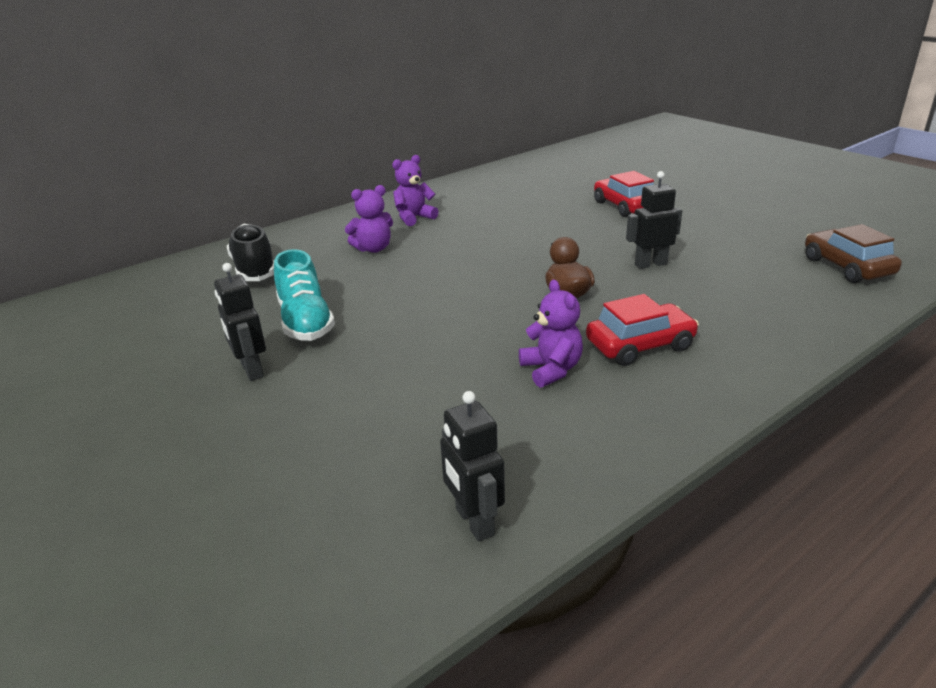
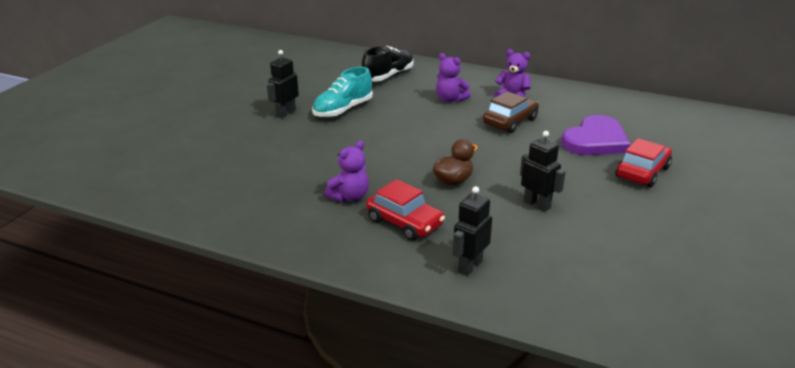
camera: 60 degrees right, 0 degrees up
(474, 522) = (200, 207): black robot -> black robot (470, 266)
(549, 207) = (595, 140): none -> purple heart
(847, 267) = (641, 306): brown car -> brown car (510, 121)

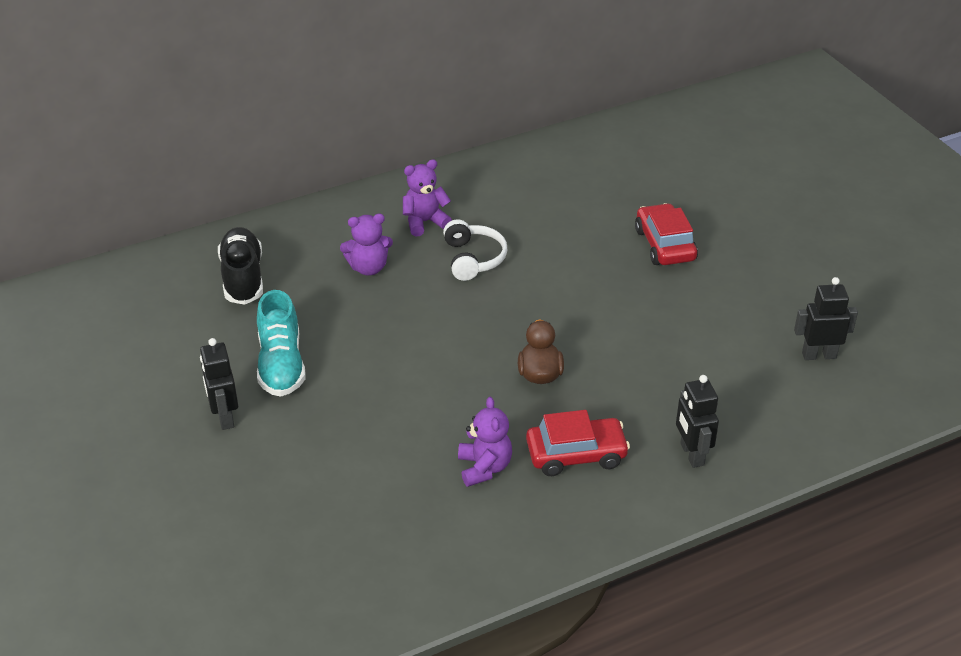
camera: 50 degrees left, 10 degrees up
(510, 121) = (473, 259): brown car -> white headphones
(537, 205) = (643, 347): black robot -> black robot (819, 355)
(595, 140) = (579, 231): purple heart -> none

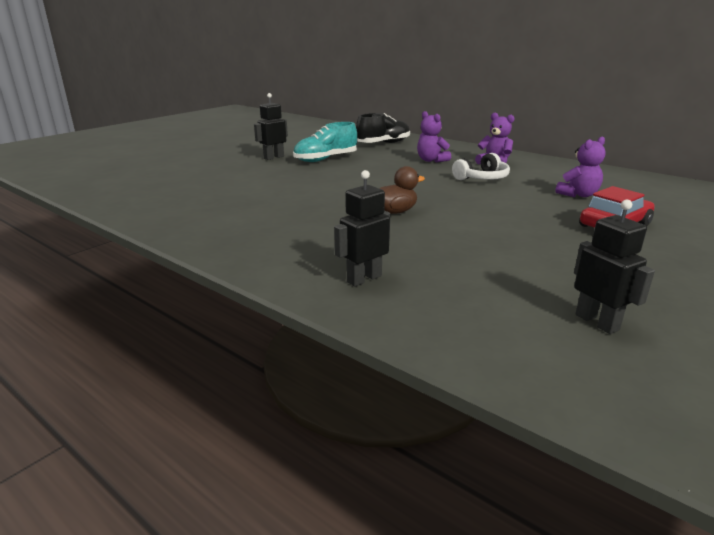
camera: 65 degrees right, 15 degrees down
(484, 468) = (281, 213): purple teddy bear -> purple teddy bear (578, 195)
(576, 454) = (320, 236): red car -> none

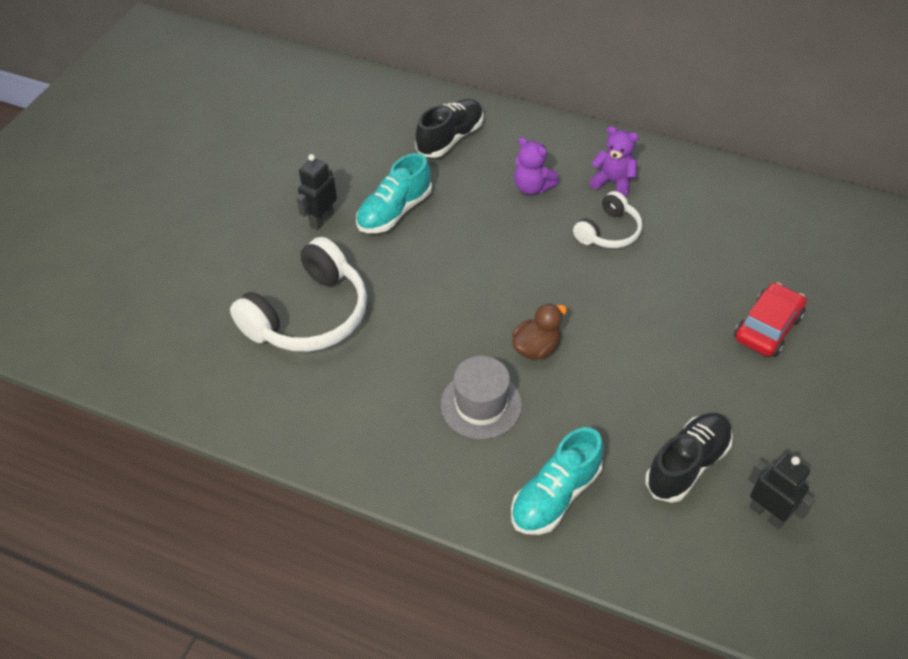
camera: 15 degrees left, 25 degrees up
(230, 183) = (309, 315): none -> white headphones
(329, 229) = (481, 404): none -> grey hat
(364, 279) = (555, 496): black robot -> turquoise shoe
(511, 280) = (687, 464): none -> black shoe
(578, 195) = (723, 257): purple teddy bear -> none

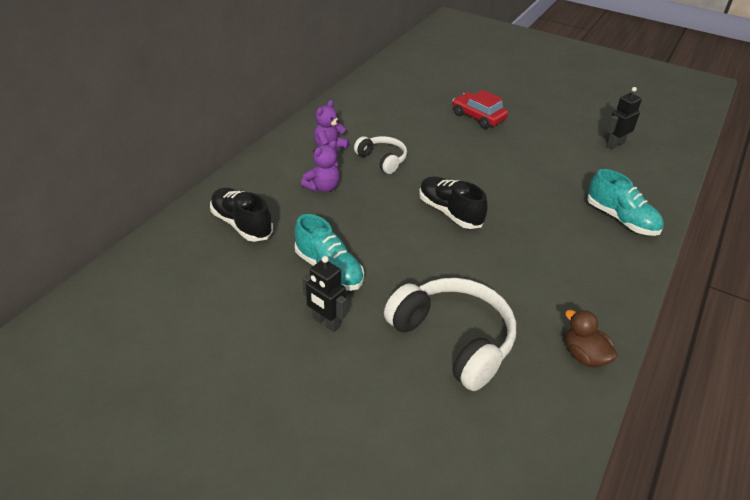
camera: 85 degrees left, 10 degrees down
(481, 404) = (548, 243): grey hat -> none
(536, 348) = (494, 209): brown duck -> brown duck (584, 356)
(687, 464) = (586, 164): black shoe -> black shoe (449, 212)

